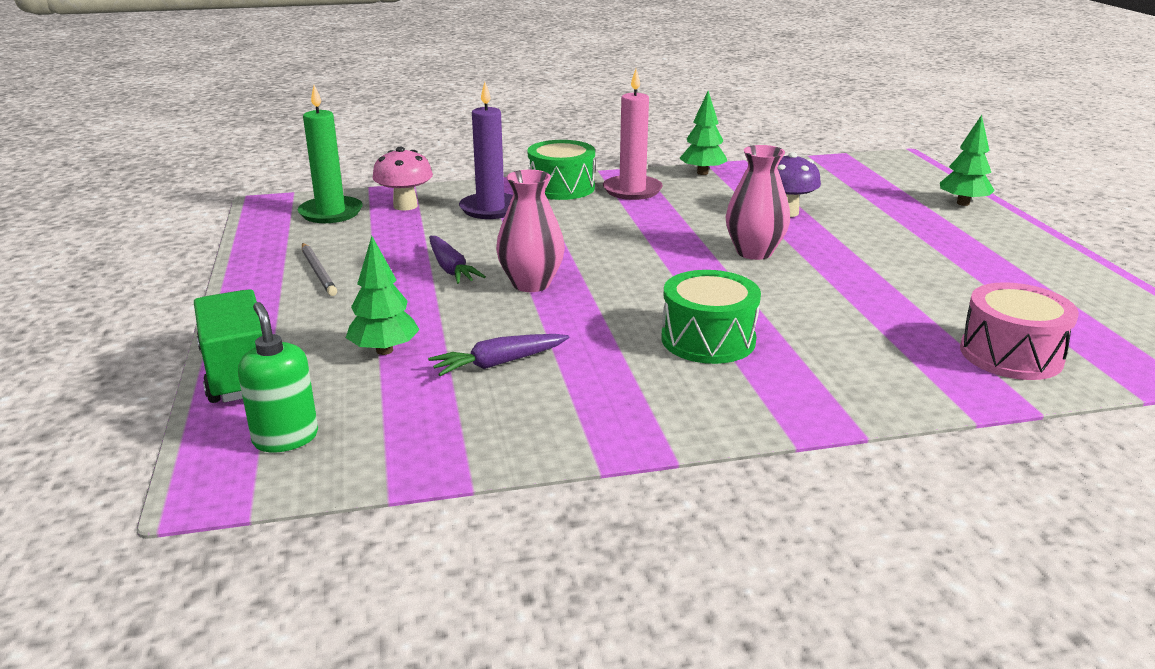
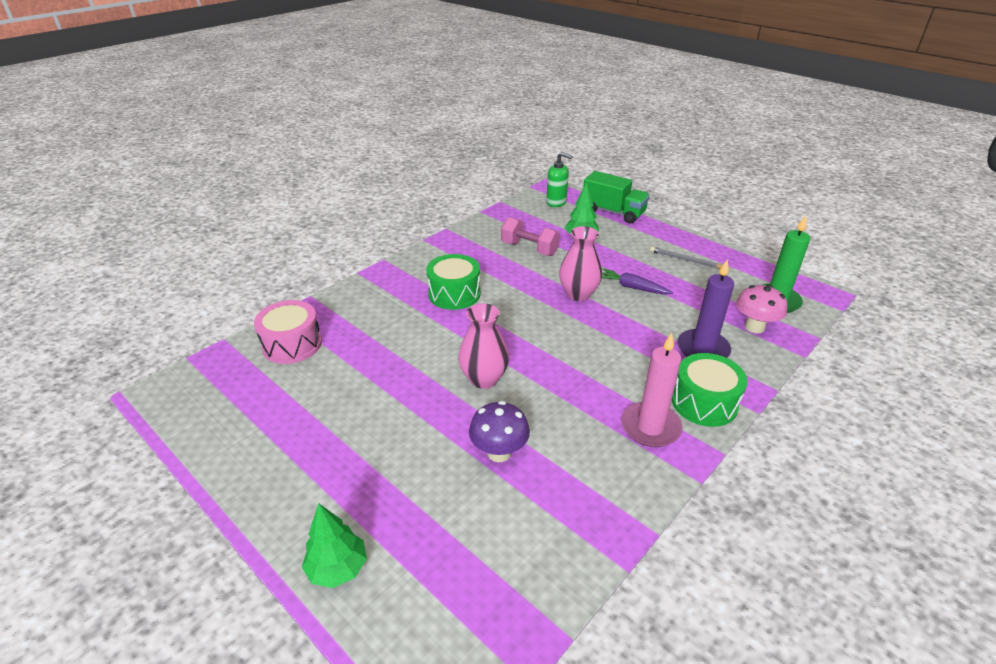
camera: 145 degrees right, 10 degrees up
(499, 363) = (529, 249): purple carrot -> pink dumbbell
(702, 173) = (633, 500): green tree -> none

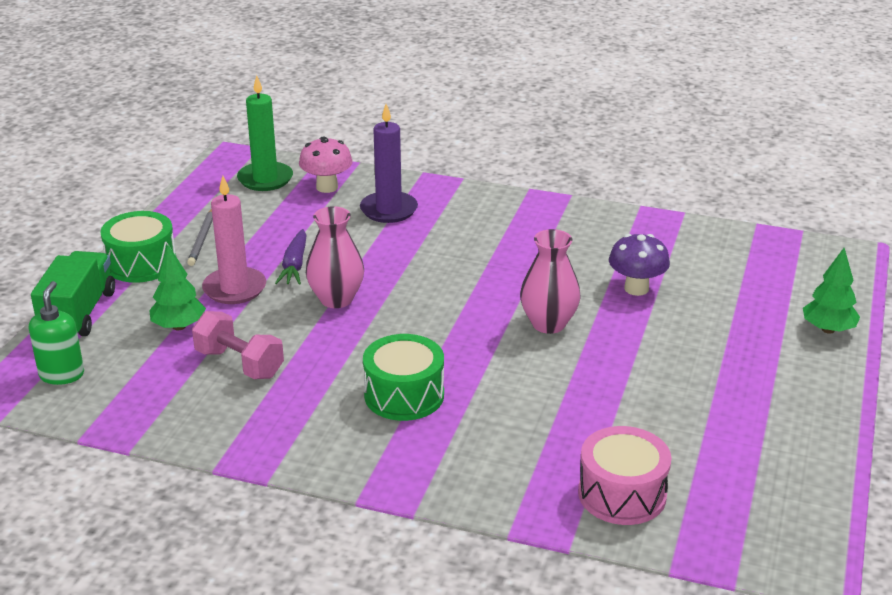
camera: 115 degrees left, 5 degrees down
(529, 249) = (239, 363): pink dumbbell -> pink dumbbell turned 60 degrees counterclockwise
(650, 427) = (530, 222): pink candle -> pink candle (234, 289)
(704, 402) = (473, 201): green drum -> green drum (141, 263)

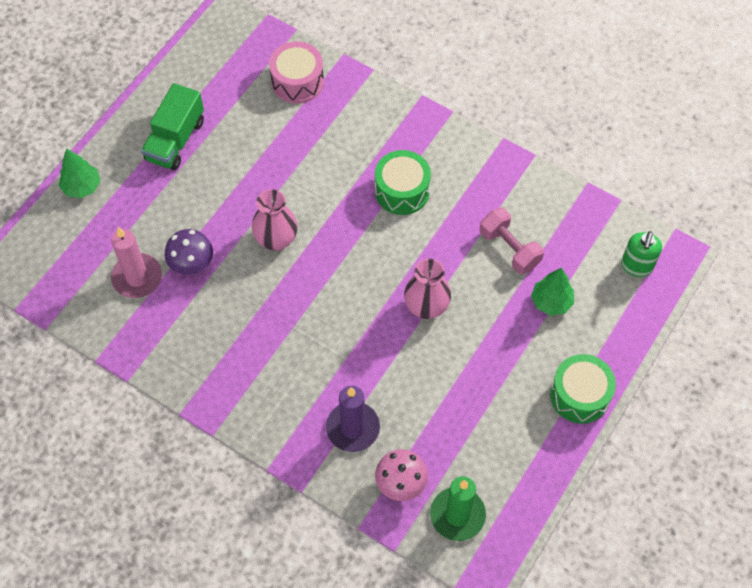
camera: 165 degrees left, 30 degrees up
(79, 313) = (628, 336): green truck -> green truck (175, 140)
(202, 239) = (526, 421): grey pencil -> none
(234, 289) = (504, 340): pink candle -> pink candle (137, 277)
(295, 265) = (451, 361): purple carrot -> none

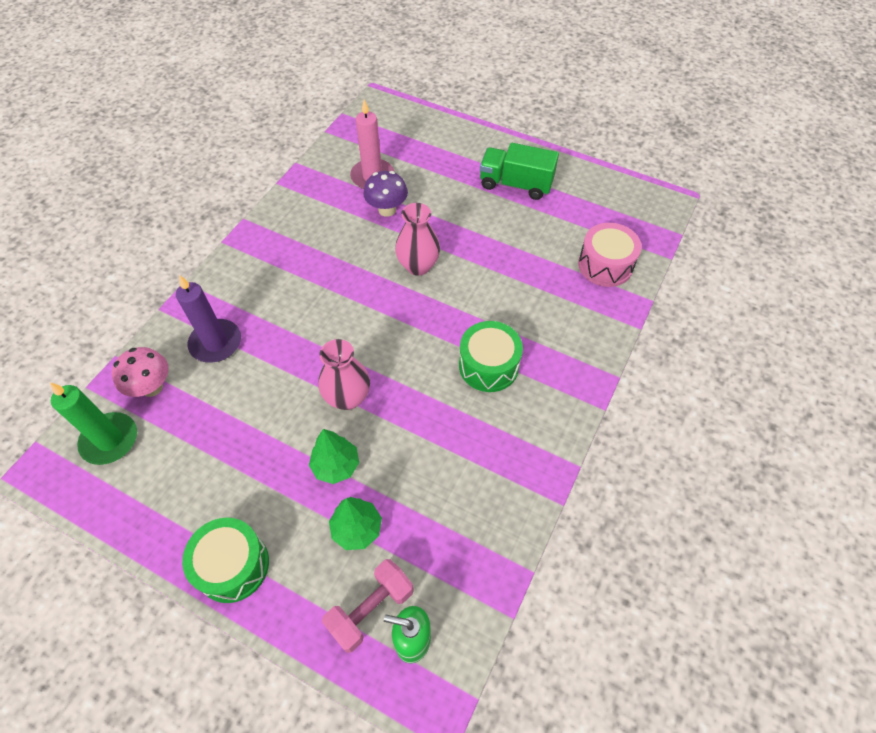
camera: 85 degrees right, 5 degrees down
(82, 187) = (457, 133): green tree -> green tree (336, 466)
(509, 249) = (426, 479): pink dumbbell -> pink dumbbell (370, 609)

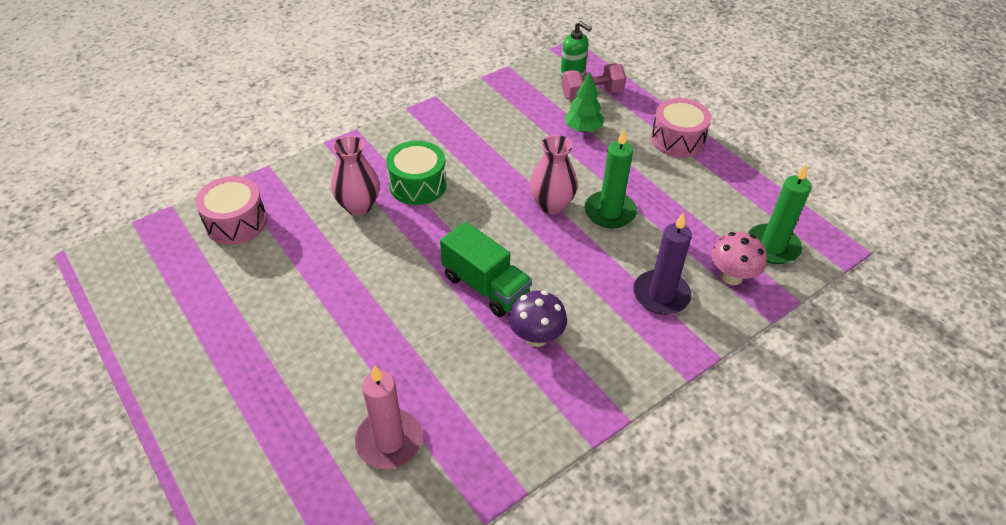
camera: 155 degrees left, 10 degrees down
(233, 565) = (677, 140): green drum -> pink drum
(286, 414) = (610, 212): none -> green candle
(336, 466) = (582, 166): green tree -> none
(387, 210) = (403, 379): purple mushroom -> purple mushroom (536, 337)
(418, 266) = (415, 294): pink vase -> pink vase (358, 206)
(515, 184) = (226, 349): green truck -> green truck (485, 286)

